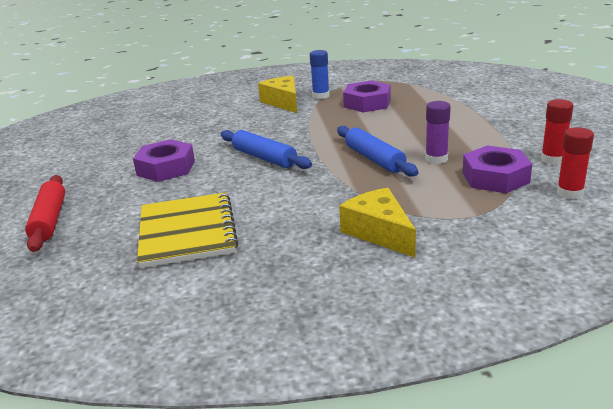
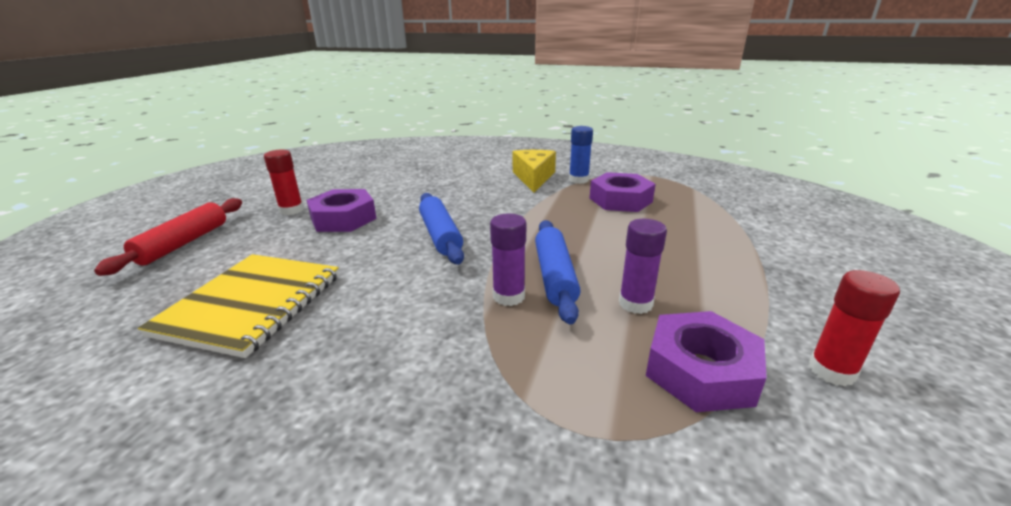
camera: 25 degrees right, 0 degrees up
(358, 177) = (509, 296): none -> purple glue stick
(379, 232) = (435, 405): yellow cheese -> none
(570, 193) = (825, 466): red glue stick -> red glue stick (291, 210)

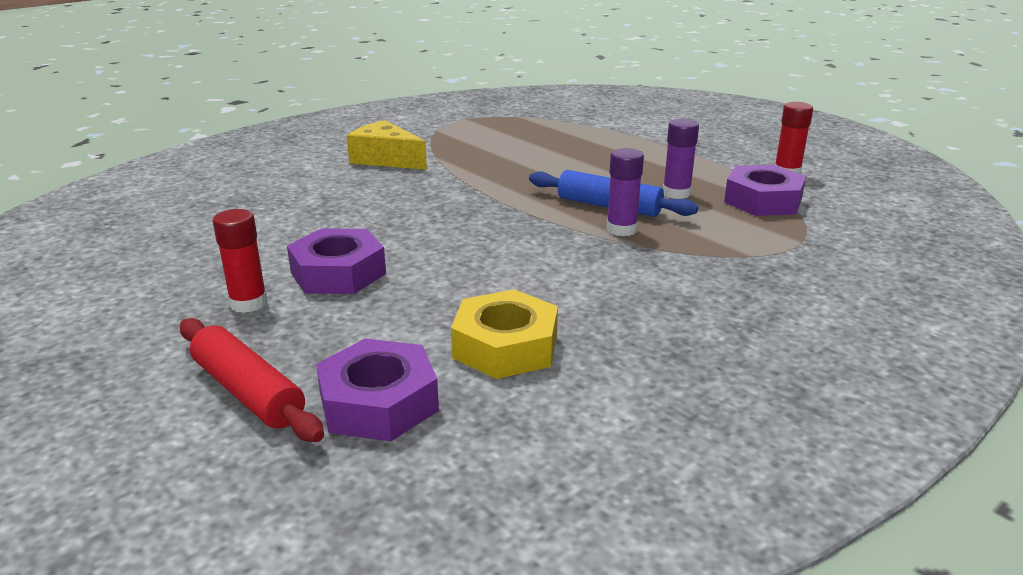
camera: 60 degrees left, 0 degrees up
(252, 304) = (505, 346): yellow notebook -> yellow nut
(440, 235) = (467, 231): blue rolling pin -> none
(578, 180) = (427, 144): blue glue stick -> none
(620, 200) = (502, 145): purple nut -> purple nut (379, 403)

